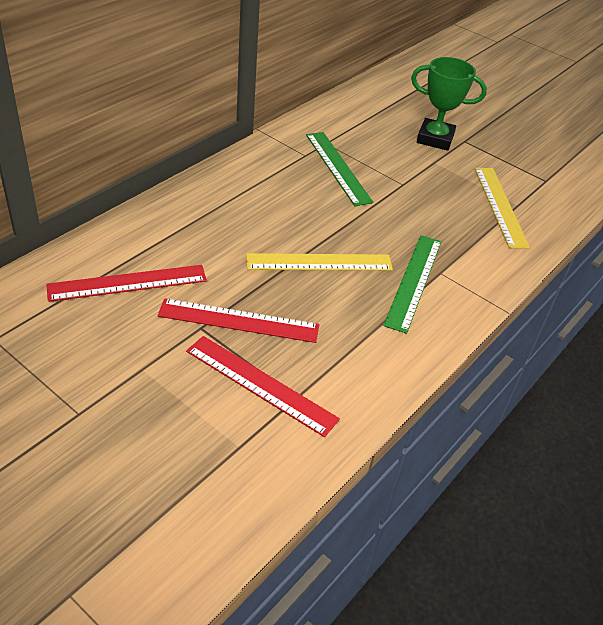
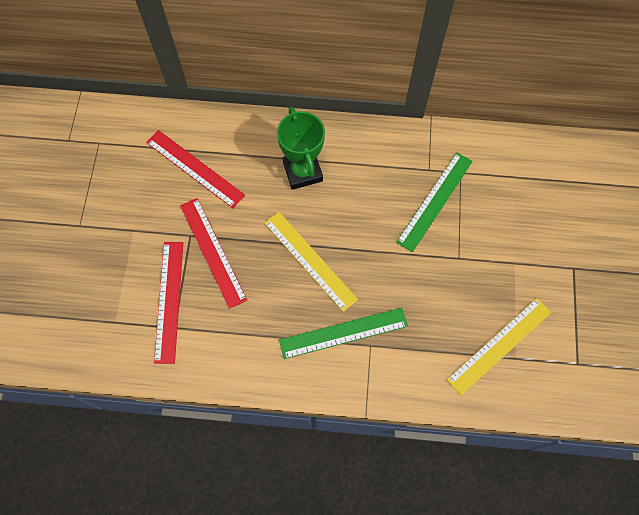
camera: 60 degrees right, 25 degrees up
(435, 139) = (551, 244): green trophy -> green trophy (302, 171)

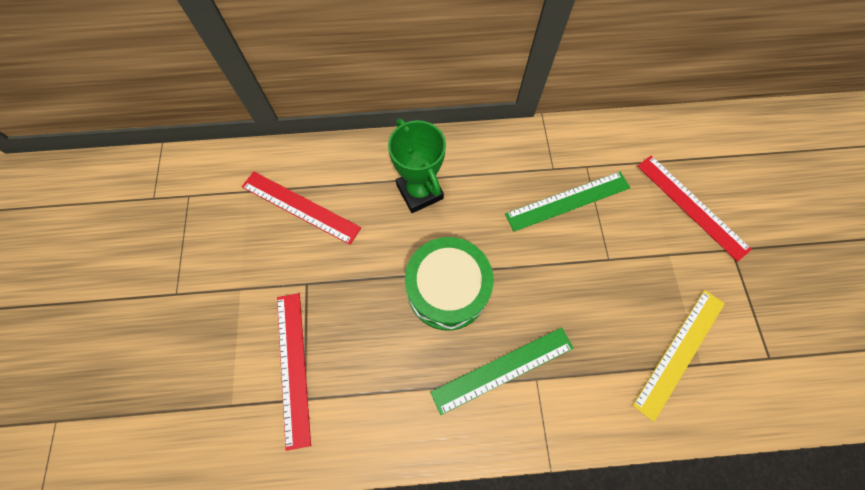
camera: 10 degrees left, 0 degrees up
(212, 251) = (335, 298): red ruler -> red ruler (691, 206)
(310, 260) = (447, 290): yellow ruler -> green drum
(435, 201) = (568, 201): green ruler -> green ruler turned 45 degrees clockwise

